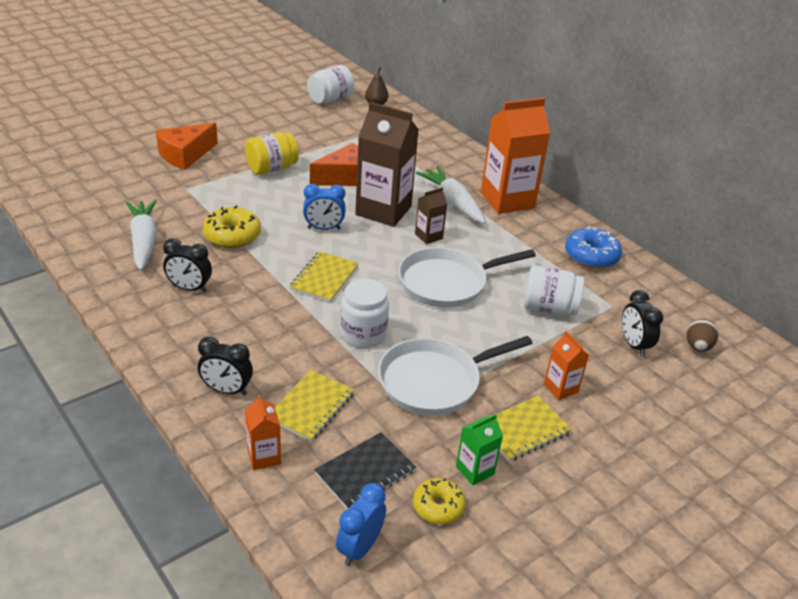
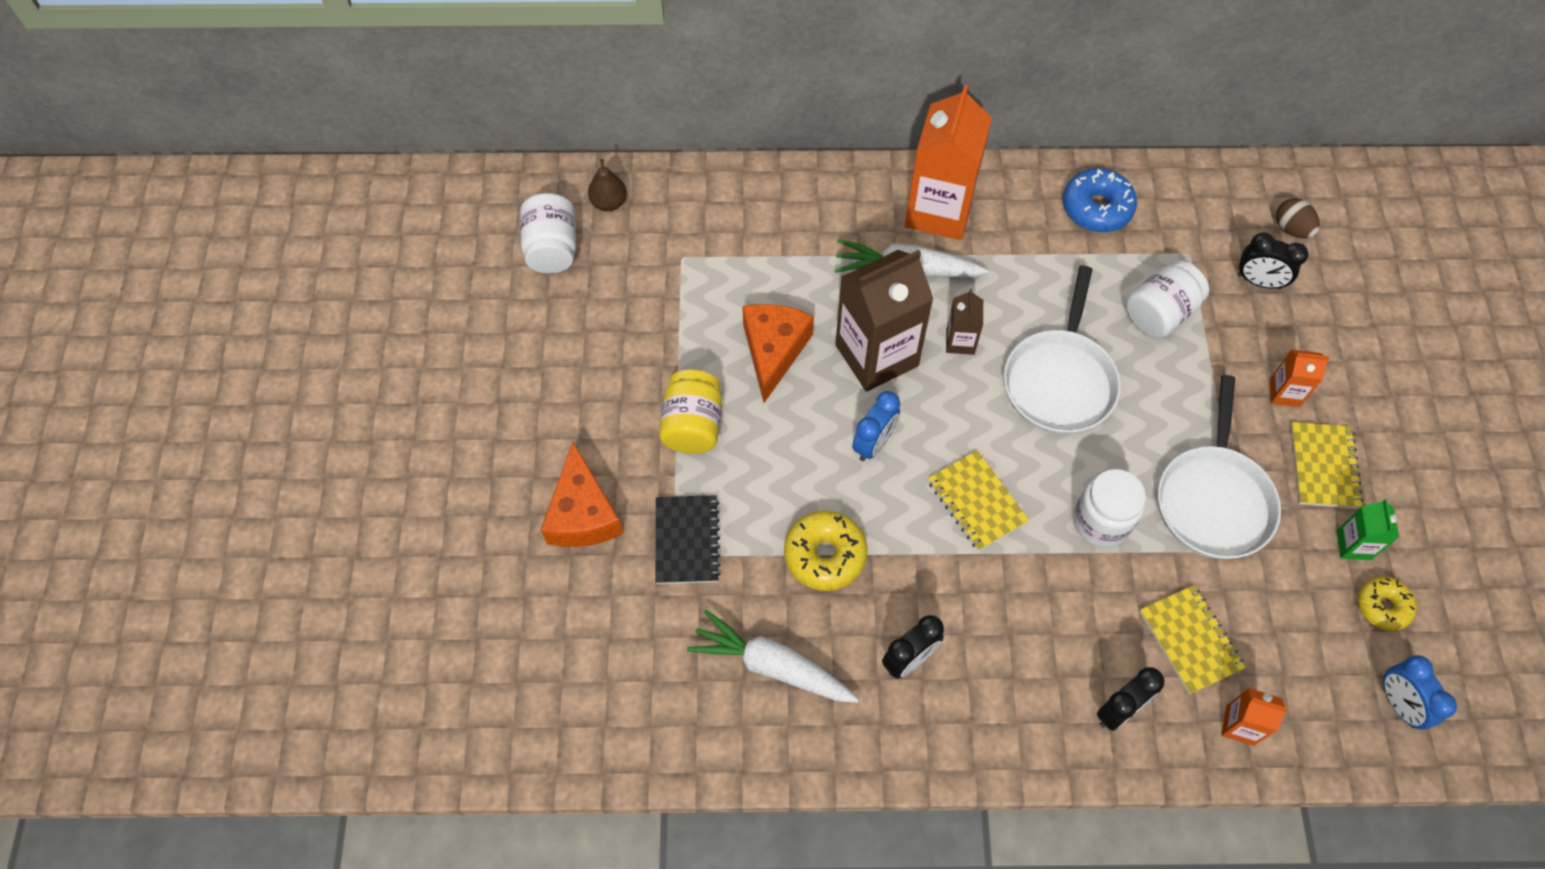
camera: 50 degrees left, 25 degrees up
(365, 472) = (1308, 643): black notebook -> black notebook (687, 540)

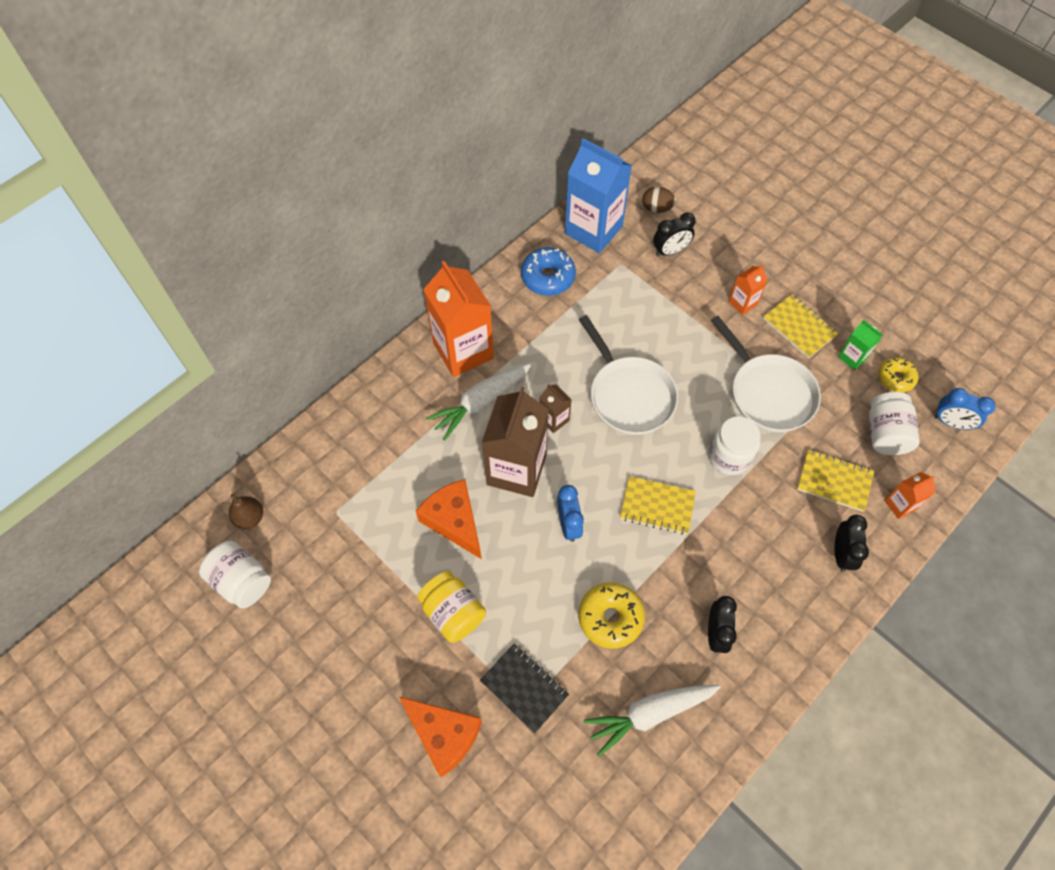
camera: 45 degrees left, 0 degrees up
(1159, 313) = (640, 311): white jar -> white jar (885, 433)
(1195, 199) = (593, 230): none -> blue carton

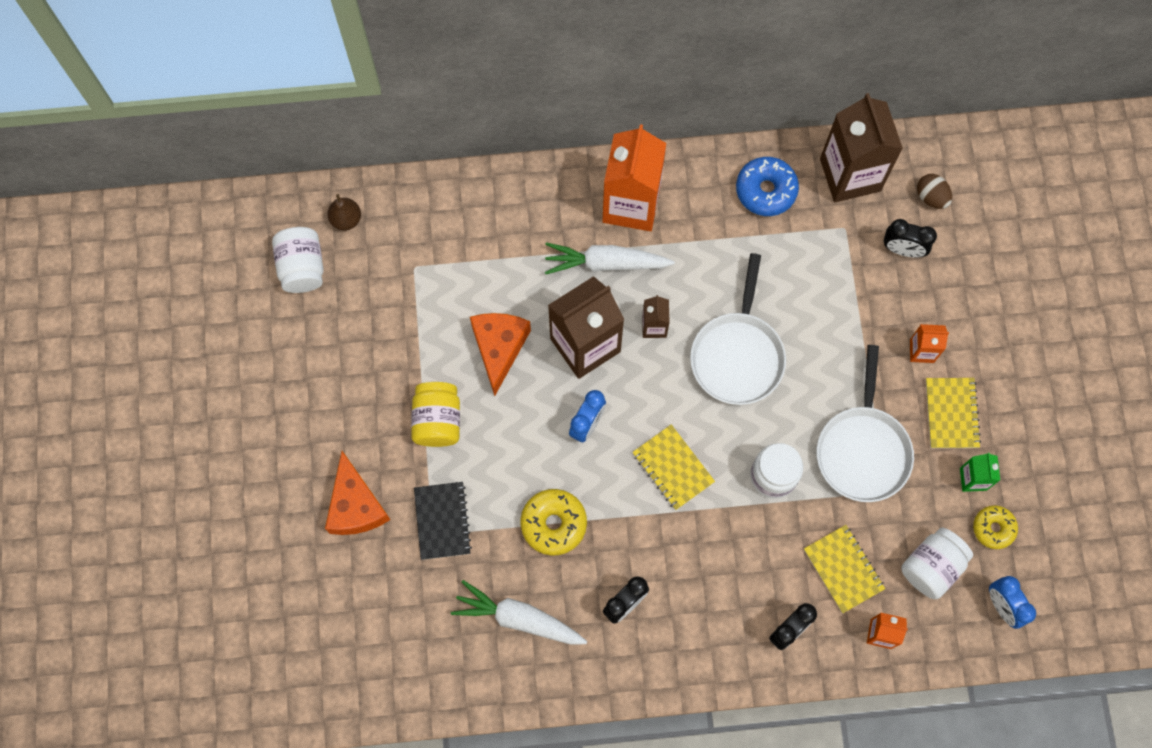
camera: 40 degrees right, 10 degrees up
(593, 230) = (850, 175): blue carton -> brown carton

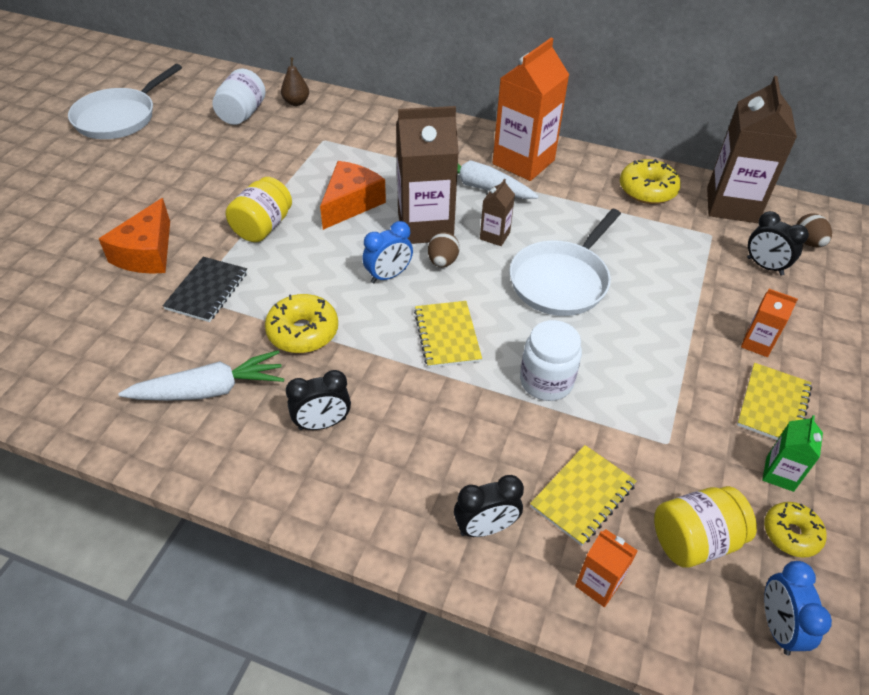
camera: 25 degrees right, 25 degrees down
(518, 618) = (209, 390): white carrot -> white carrot turned 120 degrees clockwise
(625, 383) = (442, 262): none -> brown egg
(766, 190) = (647, 190): blue donut -> yellow donut
(843, 569) = (582, 496): yellow notebook -> yellow notebook turned 45 degrees clockwise
(862, 450) = (656, 397): white pan -> white pan (119, 117)
(931, 567) = (694, 540): white jar -> yellow jar

